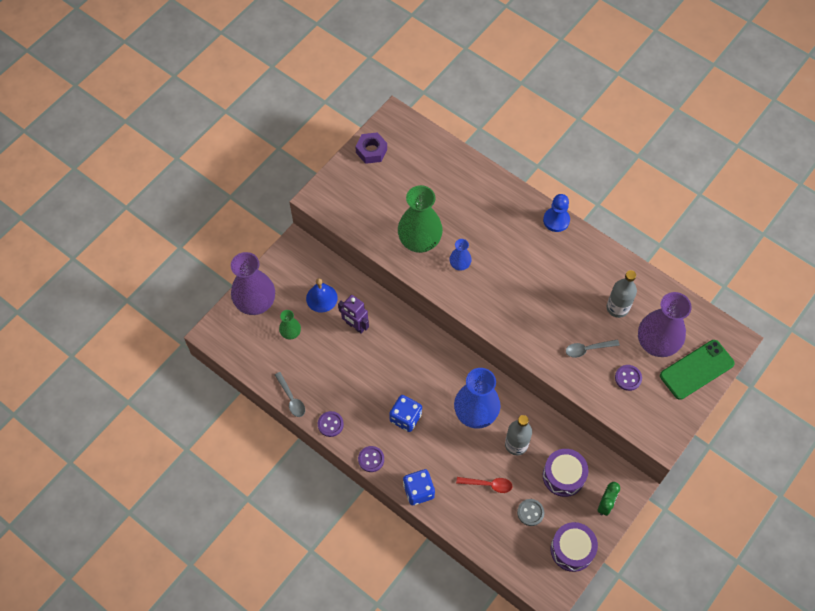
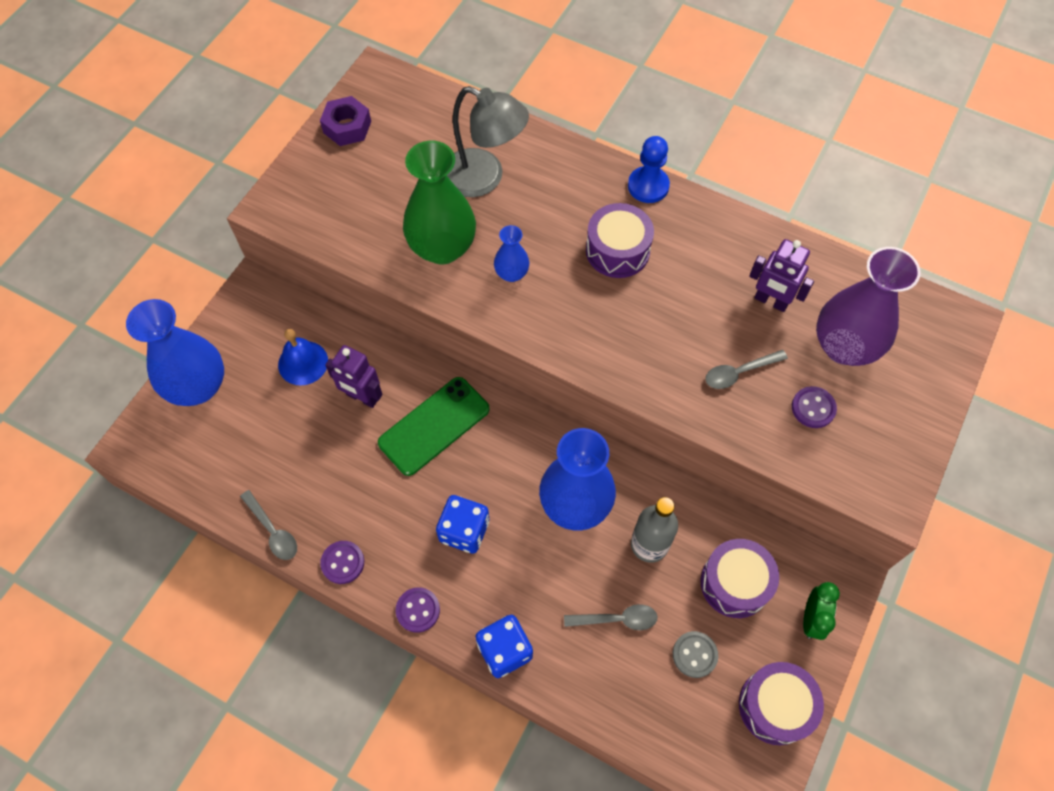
camera: 10 degrees left, 0 degrees up
(256, 303) = (198, 386): purple vase -> blue vase
(291, 333) = (260, 425): green vase -> none
(453, 199) = (484, 178): none -> grey lamp
(488, 484) = (617, 619): red spoon -> grey spoon
(528, 260) = (617, 250): none -> purple drum
(617, 308) = (771, 301): grey bottle -> purple robot
(696, 369) = (916, 377): green phone -> green phone (434, 426)

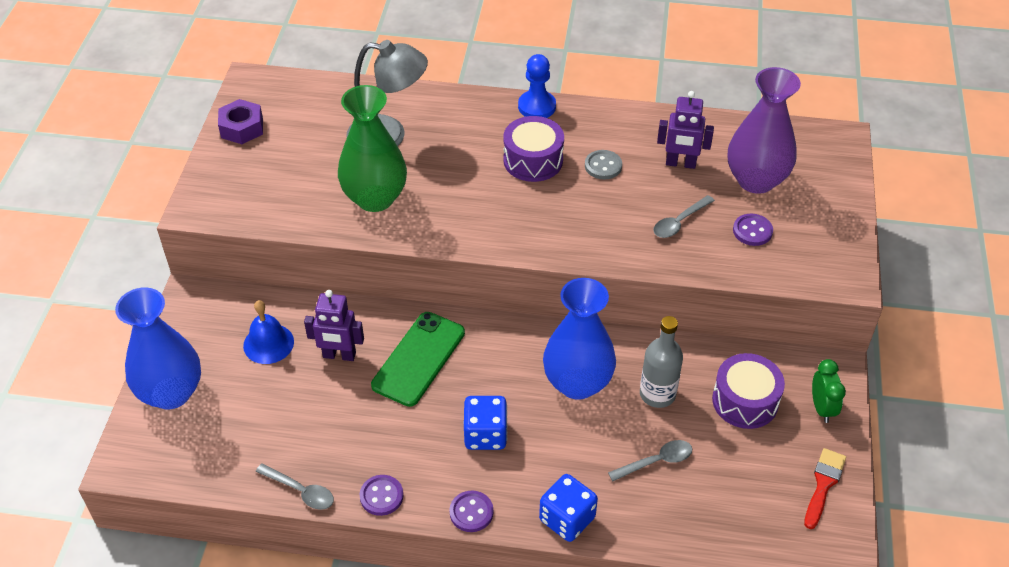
camera: 20 degrees left, 15 degrees down
(511, 273) = (447, 201): blue vase -> none
(694, 655) = (736, 467): grey button -> grey button (603, 166)
(775, 706) = (823, 484): purple drum -> red brush

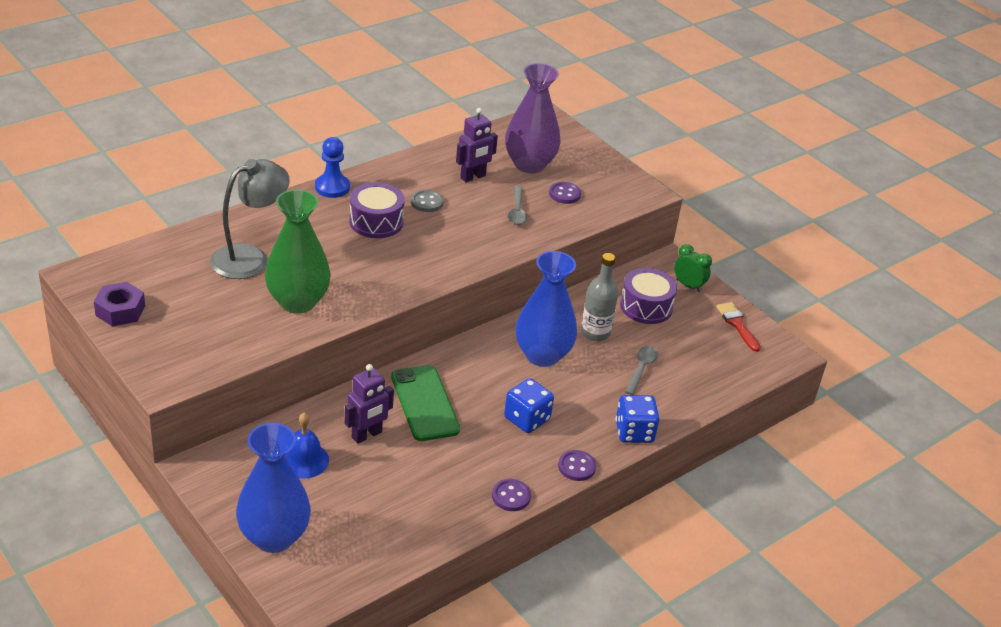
camera: 50 degrees left, 10 degrees down
(300, 491) = (455, 530): grey spoon -> none

